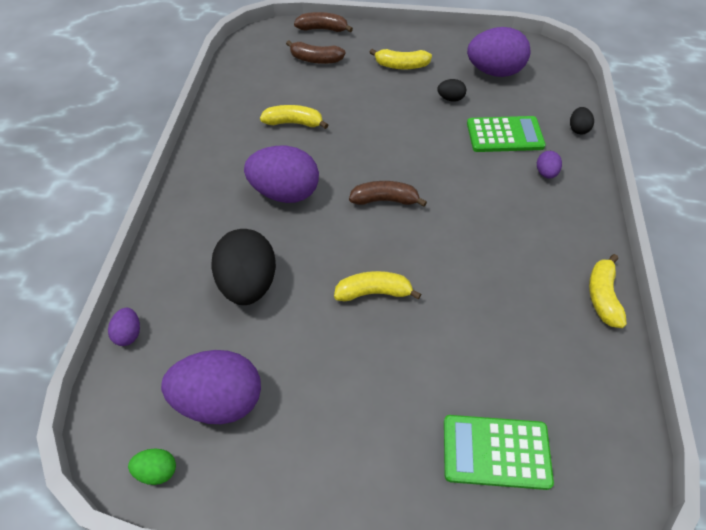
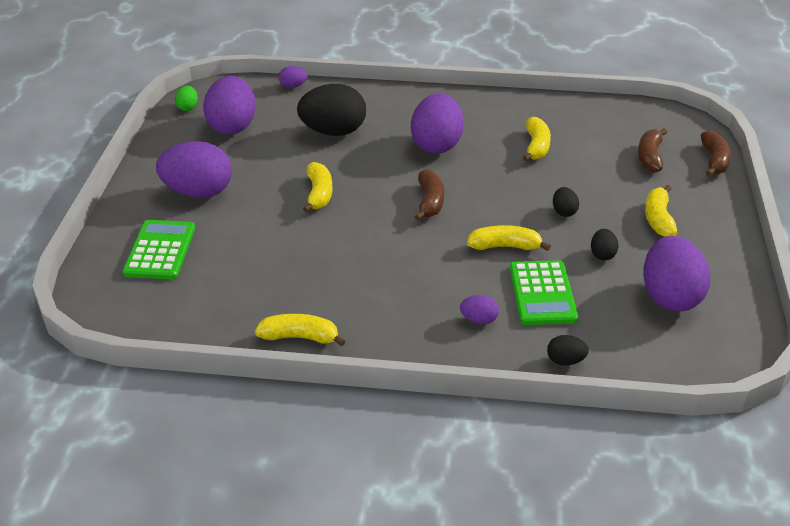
camera: 90 degrees right, 15 degrees down
(374, 423) = (198, 192): none -> purple egg
(395, 114) = (564, 212): none -> black egg
(447, 152) = (505, 246): none -> yellow banana

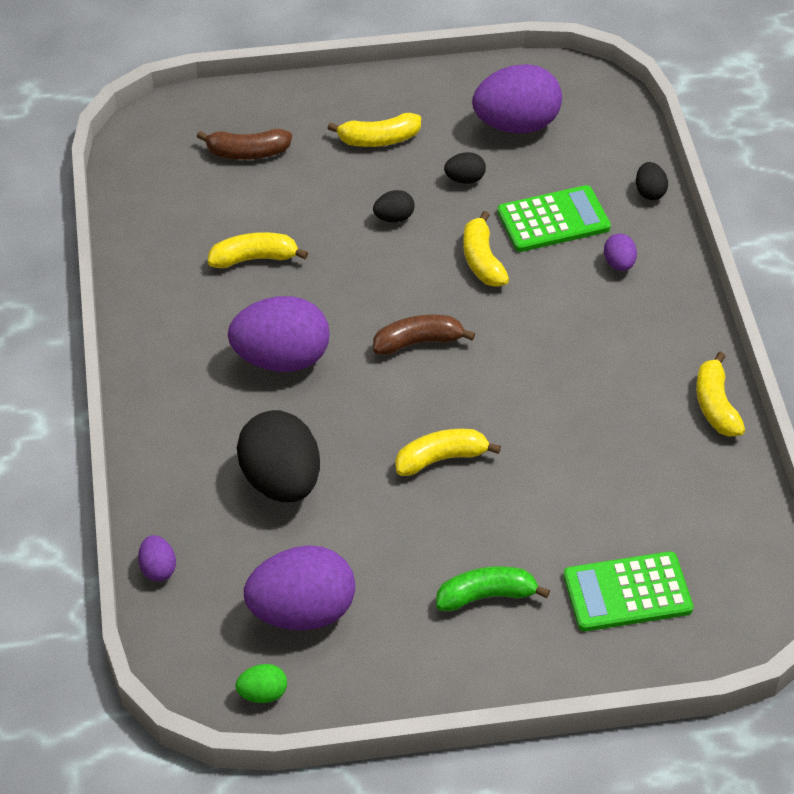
camera: 105 degrees left, 10 degrees up
(198, 192) = (486, 596): purple egg -> green banana
(714, 161) = (239, 98): brown banana -> none

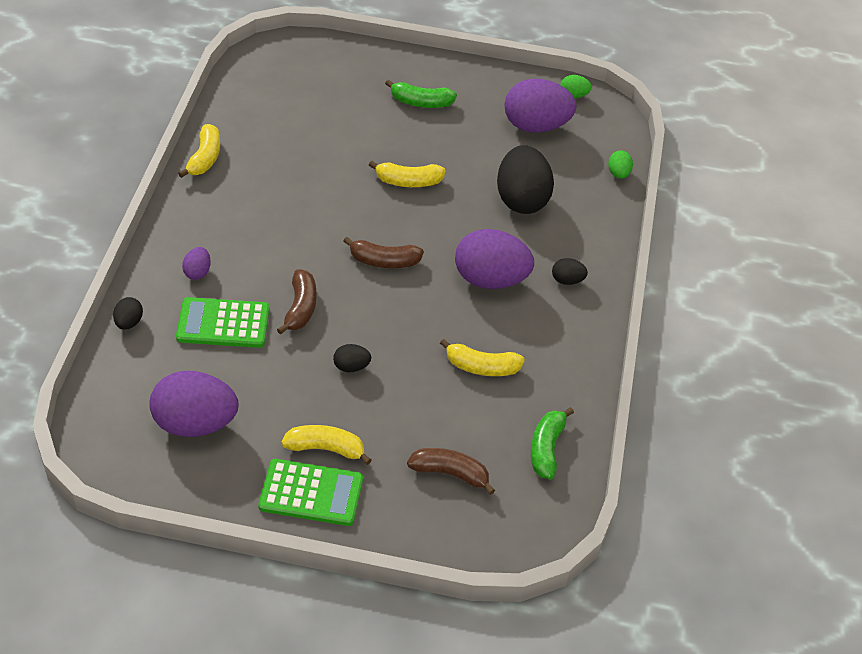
camera: 165 degrees left, 0 degrees up
(158, 201) = (546, 448): none -> green banana
(158, 569) = (618, 174): purple egg -> green egg
(465, 179) = (272, 383): black egg -> black egg (567, 280)
(482, 260) = (300, 308): yellow banana -> brown banana
(627, 592) = (336, 80): green calculator -> green calculator (311, 493)

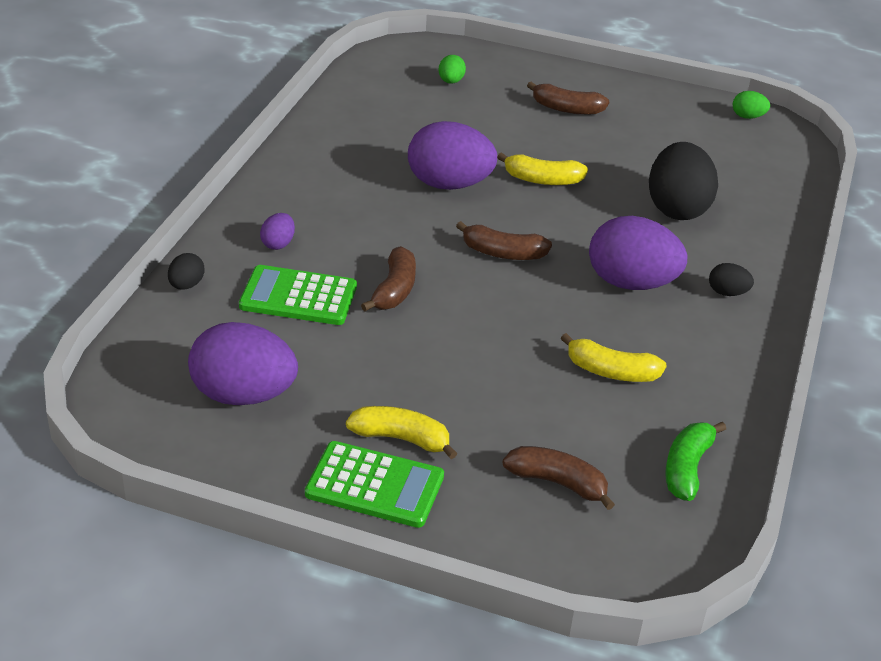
camera: 10 degrees right, 10 degrees down
(205, 158) = (308, 138): yellow banana -> none
(351, 367) = (447, 355): black egg -> none
(421, 102) = (566, 109): green banana -> brown banana
(536, 126) = (700, 141): purple egg -> purple egg (449, 184)
(618, 174) = (798, 194): green egg -> green egg (451, 81)

